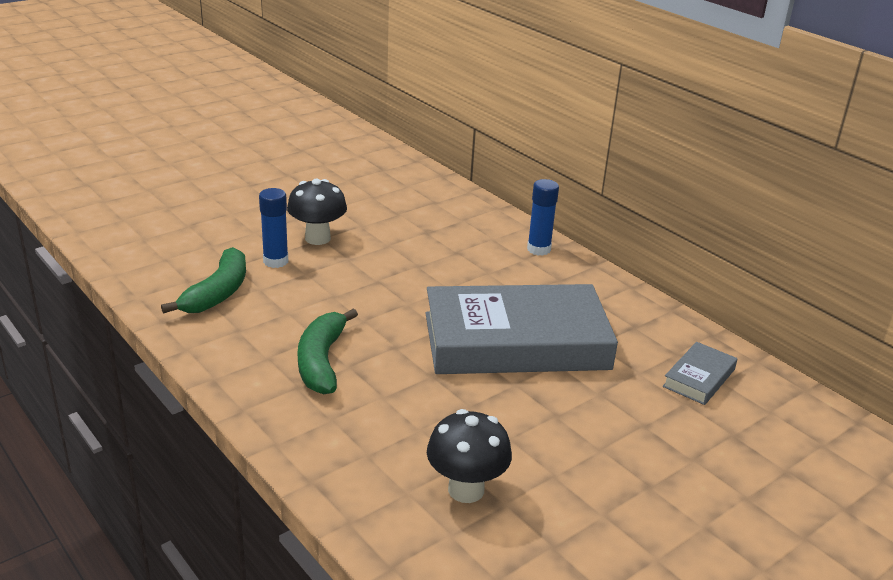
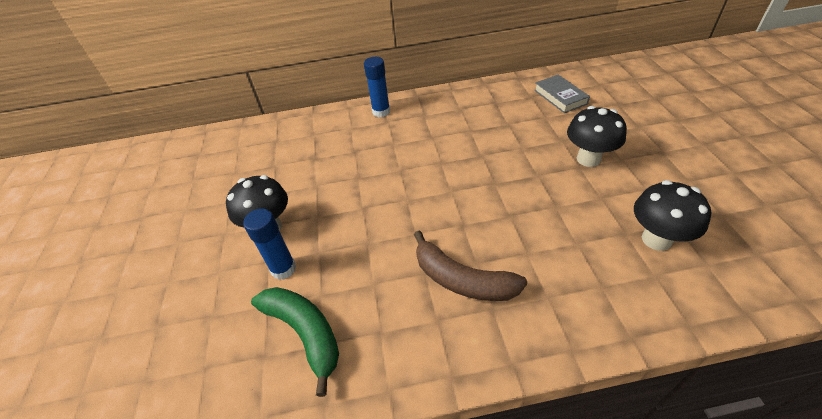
camera: 55 degrees left, 15 degrees up
(322, 361) = (462, 280): green banana -> brown banana
(516, 341) = (487, 158): grey book -> none
(578, 420) = (588, 159): none -> black mushroom

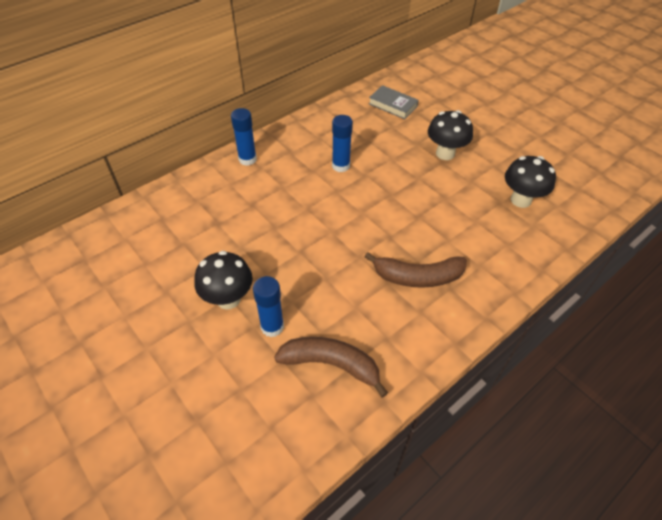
camera: 35 degrees left, 5 degrees up
(305, 333) = (331, 365): green banana -> brown banana
(462, 140) = (341, 166): none -> blue glue stick

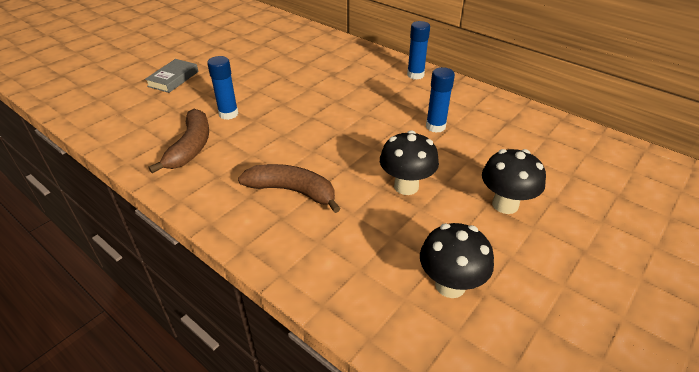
camera: 80 degrees right, 10 degrees down
(228, 299) = (254, 91): black mushroom -> black mushroom (406, 186)
(392, 105) = (571, 153): grey book -> grey book (173, 79)
(417, 277) = (292, 191): brown banana -> brown banana turned 120 degrees clockwise

